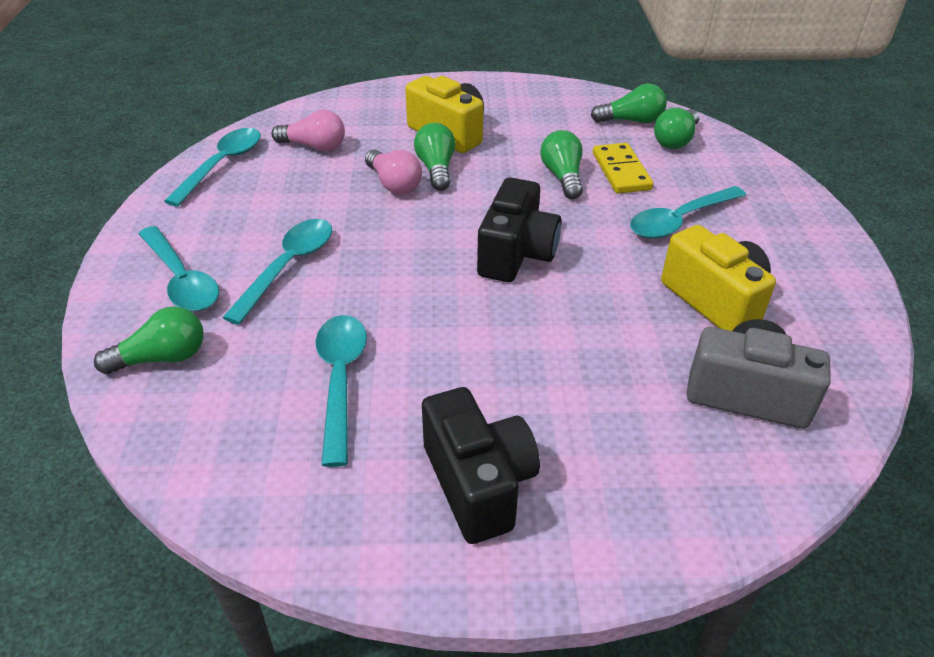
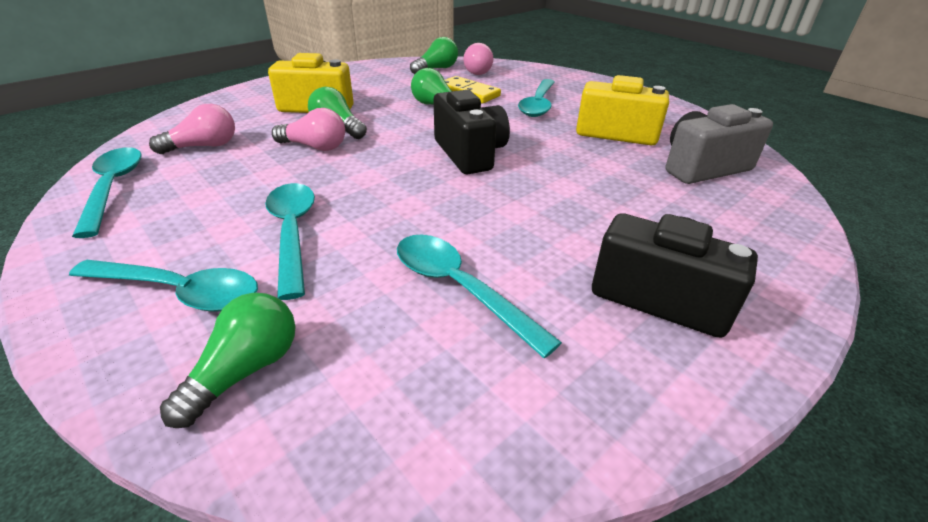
camera: 40 degrees left, 5 degrees down
(675, 140) = (476, 71): green light bulb -> pink light bulb

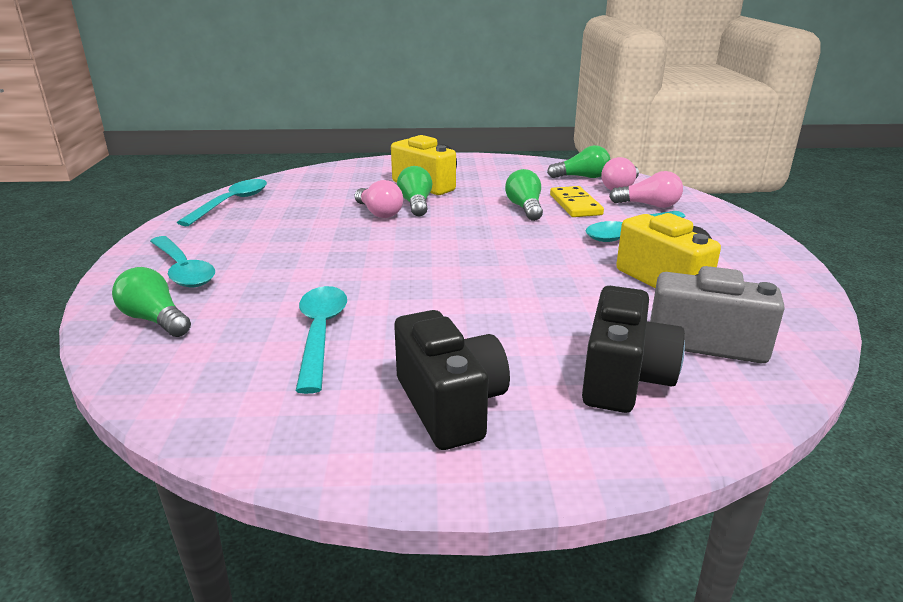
camera: 40 degrees right, 10 degrees down
(204, 146) = (312, 192): pink light bulb -> pink light bulb (649, 205)
(246, 370) = (155, 320): green light bulb -> green light bulb turned 120 degrees counterclockwise
(292, 233) = (280, 262): turquoise spoon -> none
(470, 154) = (485, 253): black camera -> black camera (624, 378)

